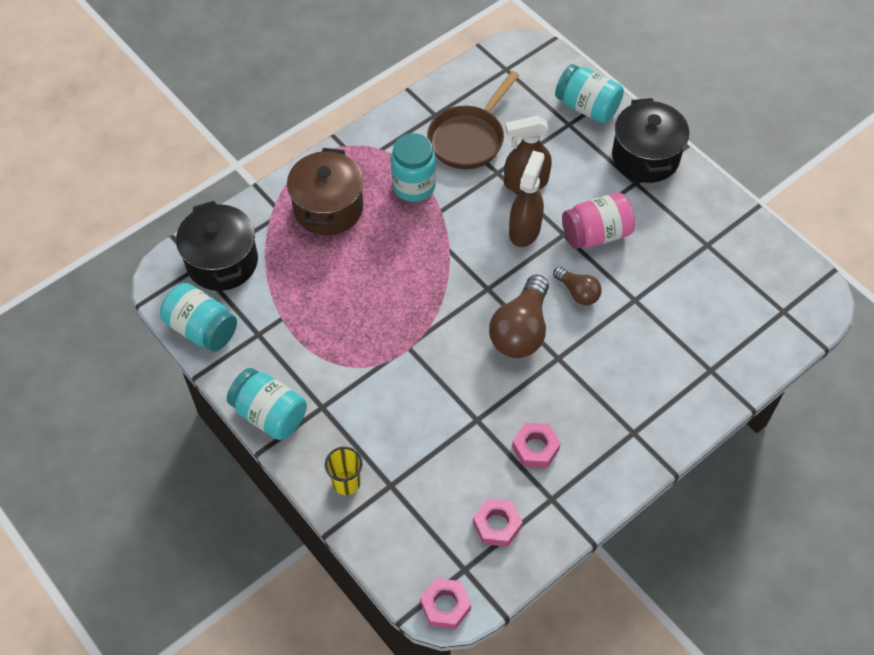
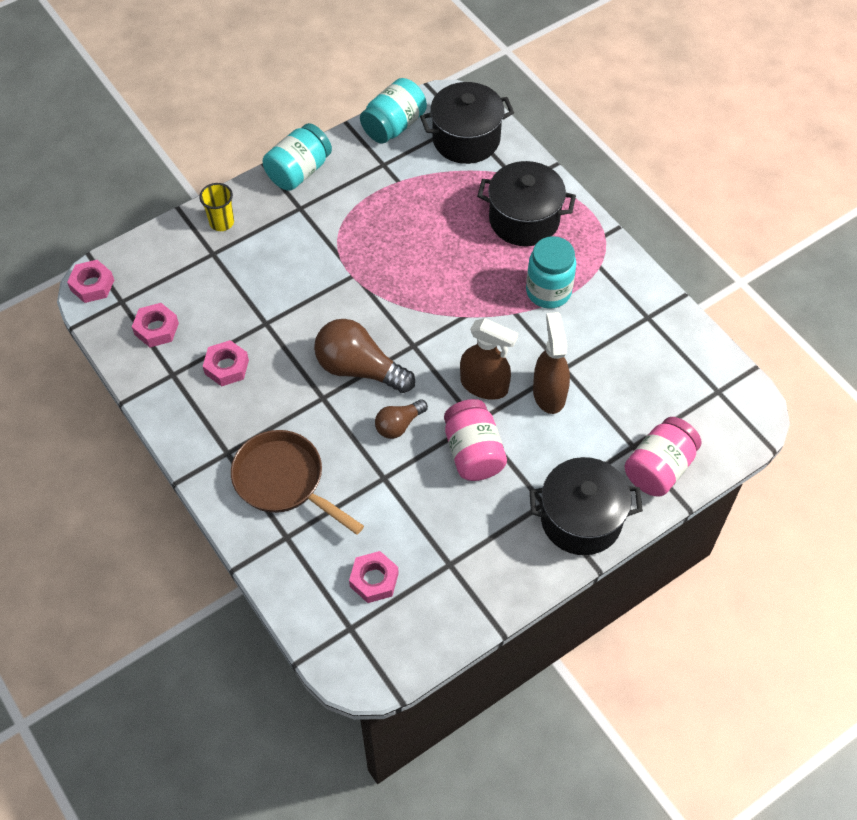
camera: 95 degrees right, 0 degrees up
(328, 208) = (524, 219): brown pot -> black pot
(469, 138) = (612, 346): brown pan -> brown pan (284, 481)
(587, 107) = (659, 468): turquoise jar -> pink jar
(735, 298) = (374, 580): none -> pink nut

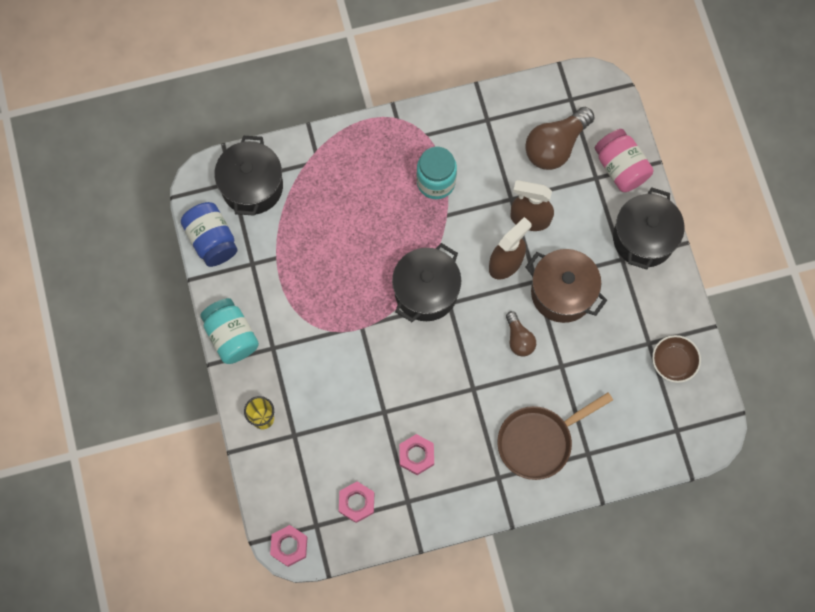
camera: 70 degrees left, 15 degrees up
(359, 369) = (456, 352): brown light bulb -> brown light bulb (555, 146)
(374, 580) = (644, 401): pink nut -> none
(394, 125) = (212, 240): turquoise jar -> blue jar
(436, 599) = (673, 362): none -> brown bowl
(473, 452) = (562, 293): pink jar -> brown pot
(524, 219) = (357, 173): black pot -> black pot (426, 291)

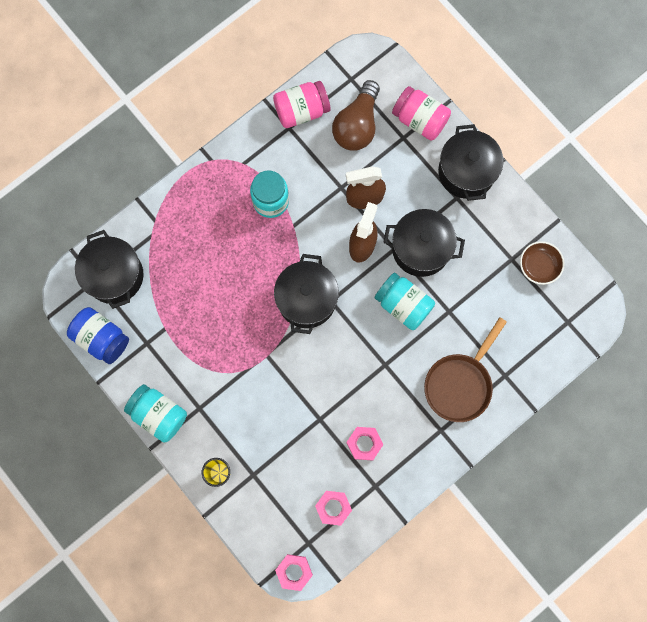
camera: 25 degrees left, 5 degrees up
(507, 109) = (301, 111): none -> pink jar
(519, 339) = (403, 305): brown light bulb -> turquoise jar
(562, 293) = (421, 249): brown pot -> black pot

